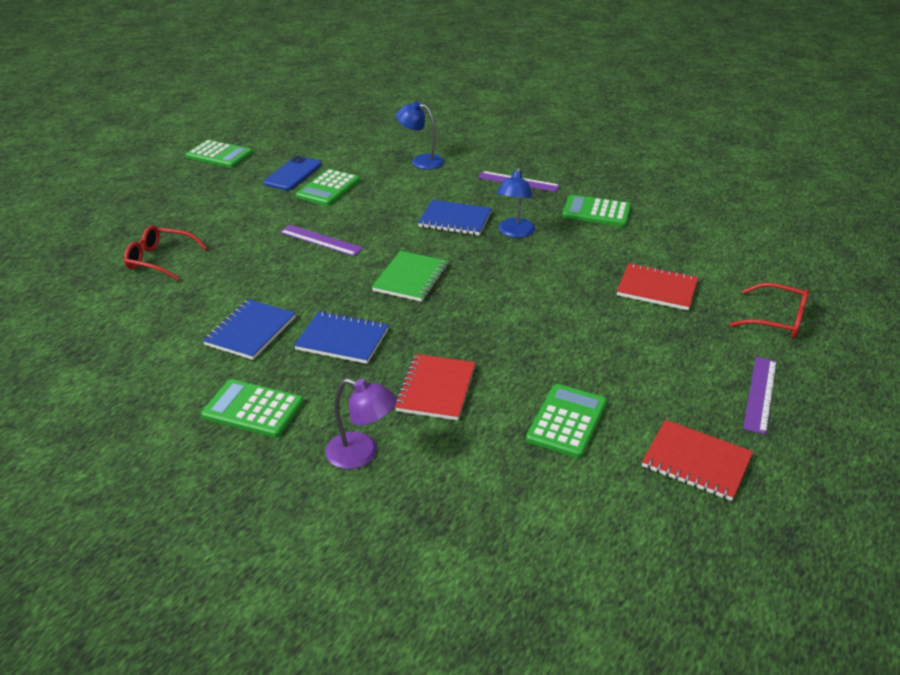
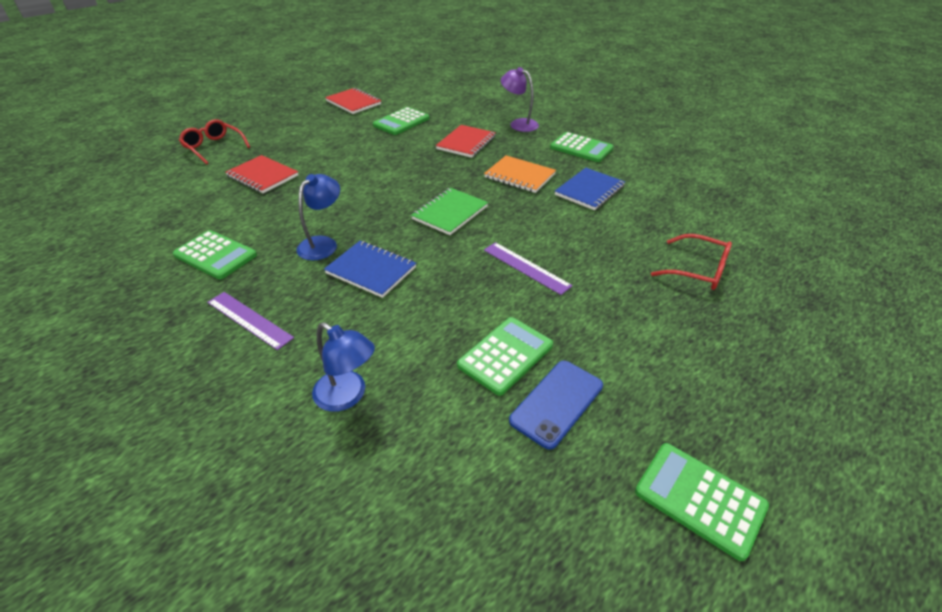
camera: 165 degrees left, 5 degrees up
(342, 339) = (519, 176): blue notebook -> orange notebook
(760, 394) = (285, 119): purple ruler -> none

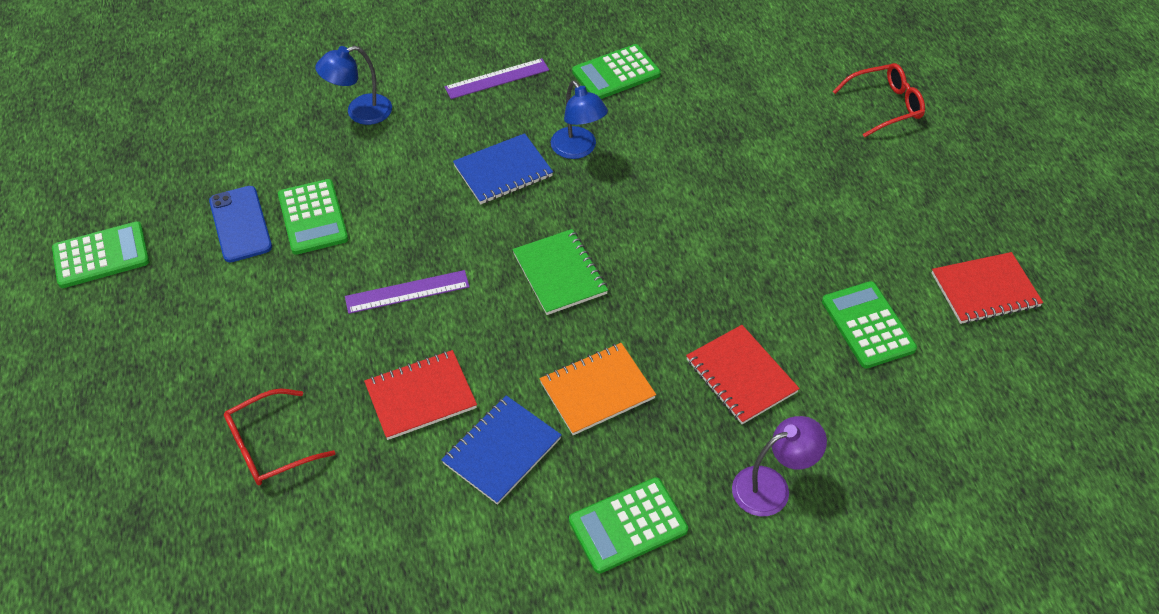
camera: 120 degrees right, 10 degrees up
(262, 176) = (769, 134): red notebook -> red notebook (421, 396)
(589, 190) = (501, 451): blue notebook -> blue notebook turned 60 degrees clockwise

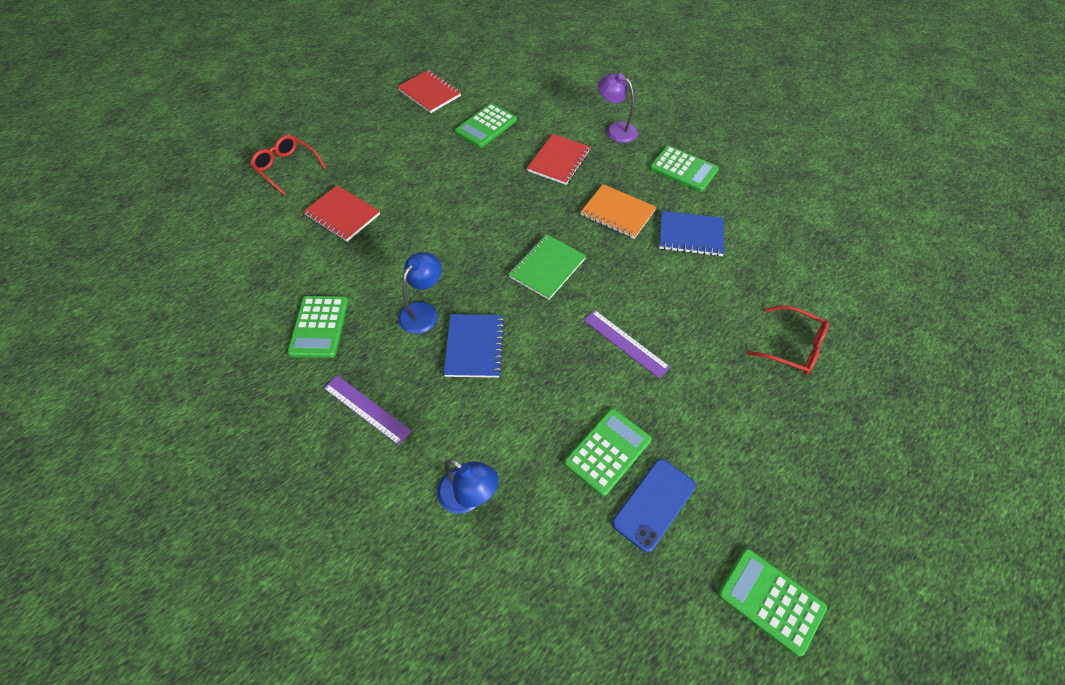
camera: 120 degrees left, 5 degrees up
(421, 396) = (692, 290): red notebook -> red notebook (342, 215)
(503, 171) = (474, 347): blue notebook -> blue notebook turned 60 degrees clockwise
(616, 73) = (319, 327): green calculator -> green calculator turned 60 degrees clockwise

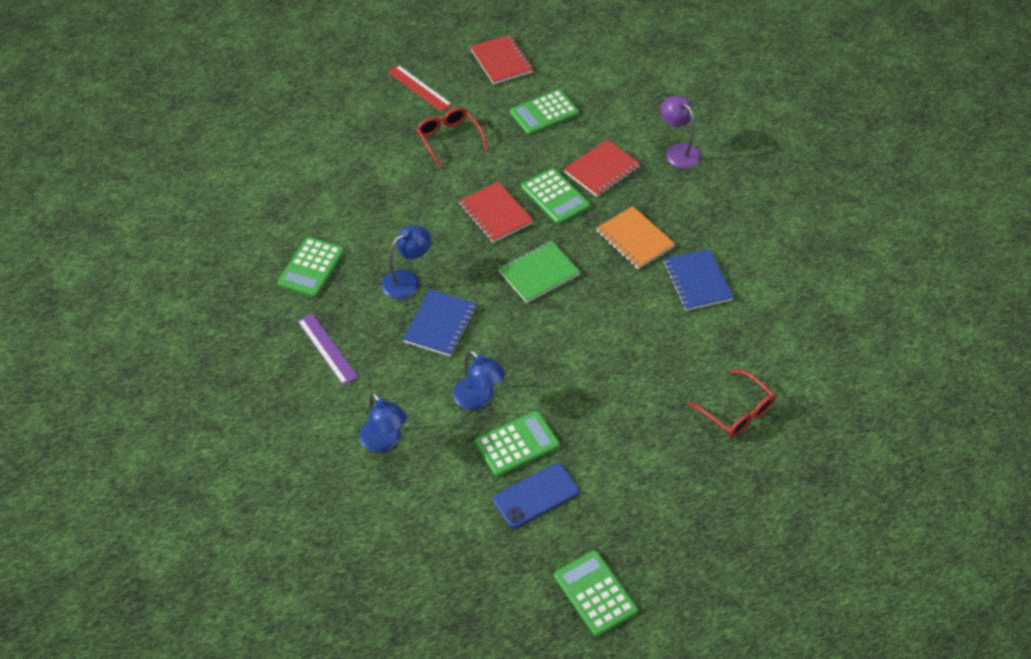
camera: 20 degrees right, 5 degrees down
(287, 168) = (332, 108): red glasses -> red glasses (449, 139)
(342, 215) = (367, 169): red notebook -> red notebook (495, 214)
(364, 132) = (419, 88): none -> red ruler
(547, 414) = (478, 399): none -> blue lamp
(625, 343) = (579, 362): purple ruler -> none
(683, 169) = (728, 213): green calculator -> green calculator (555, 197)
(690, 235) = (697, 281): blue notebook -> blue notebook turned 45 degrees clockwise

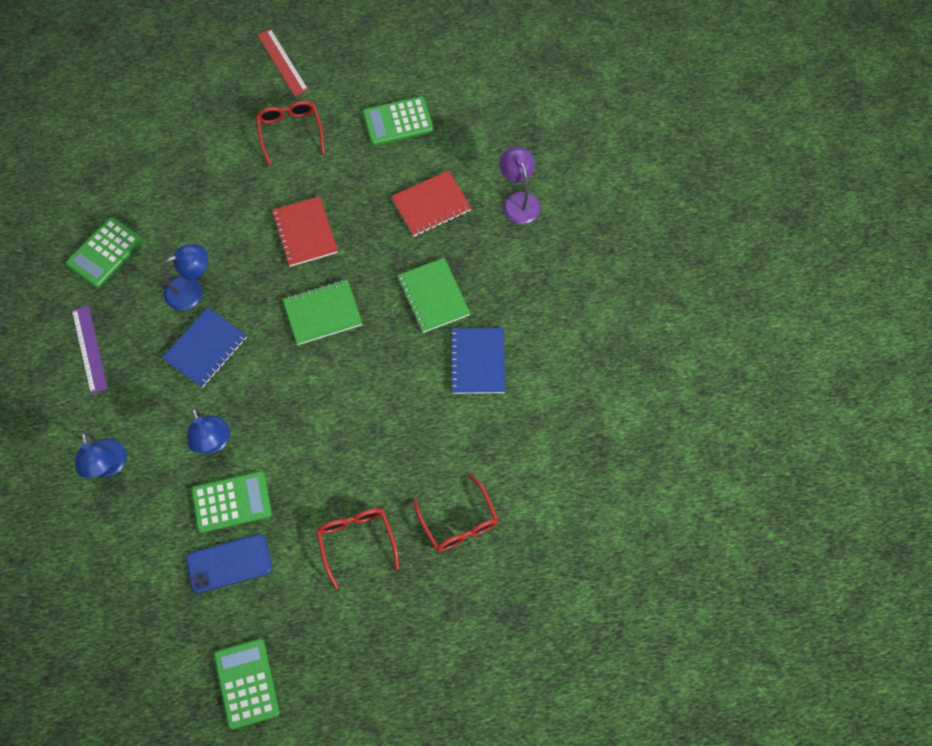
camera: 15 degrees right, 15 degrees up
(501, 61) = (377, 47): red notebook -> none
(555, 197) = (372, 226): green calculator -> none
(634, 239) = (433, 296): orange notebook -> green notebook
(649, 449) = (356, 541): none -> red glasses

